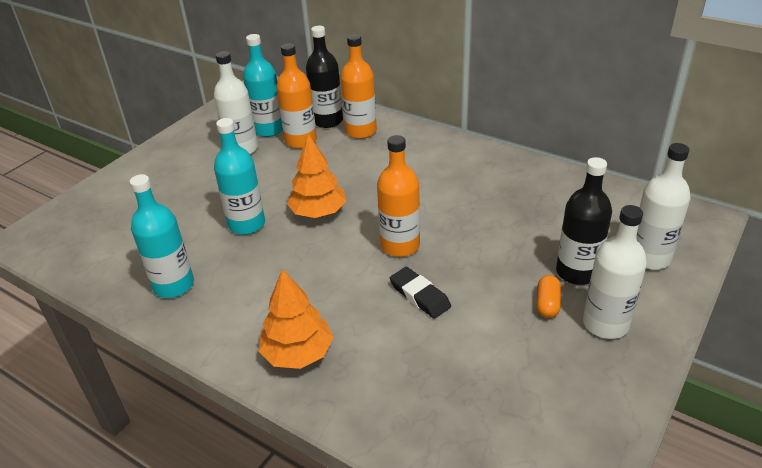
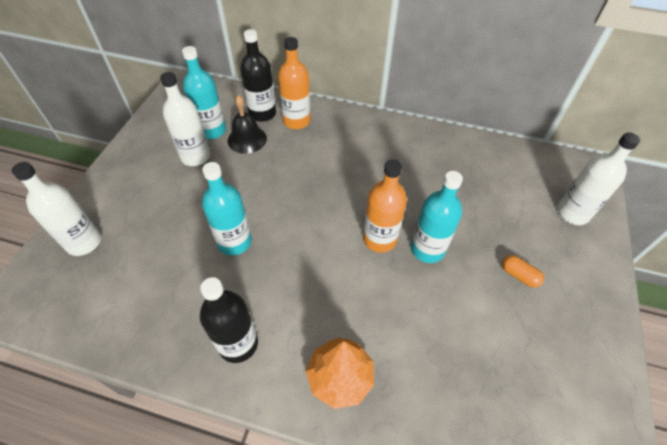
camera: 20 degrees left, 15 degrees up
(173, 285) = (192, 327): turquoise bottle -> turquoise bottle (427, 249)
(301, 141) = (247, 139): orange bottle -> black bell
(318, 212) = (294, 216): orange tree -> none
(420, 296) = (417, 289): black eraser -> none
(547, 304) = (519, 275): orange capsule -> orange capsule turned 45 degrees counterclockwise
(577, 272) = (527, 238): black bottle -> black bottle (238, 344)
(605, 324) = (568, 285): white bottle -> white bottle (84, 242)

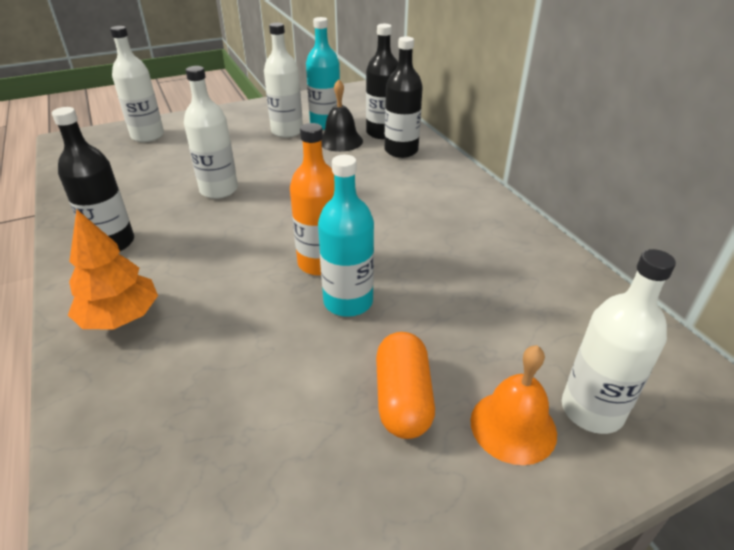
camera: 50 degrees right, 15 degrees down
(234, 242) = (219, 190): turquoise bottle -> white bottle
(296, 121) = (401, 150): orange bottle -> black bottle
(519, 275) = (403, 399): orange capsule -> orange capsule, size x1.67
(563, 247) = (513, 426): none -> orange bell

